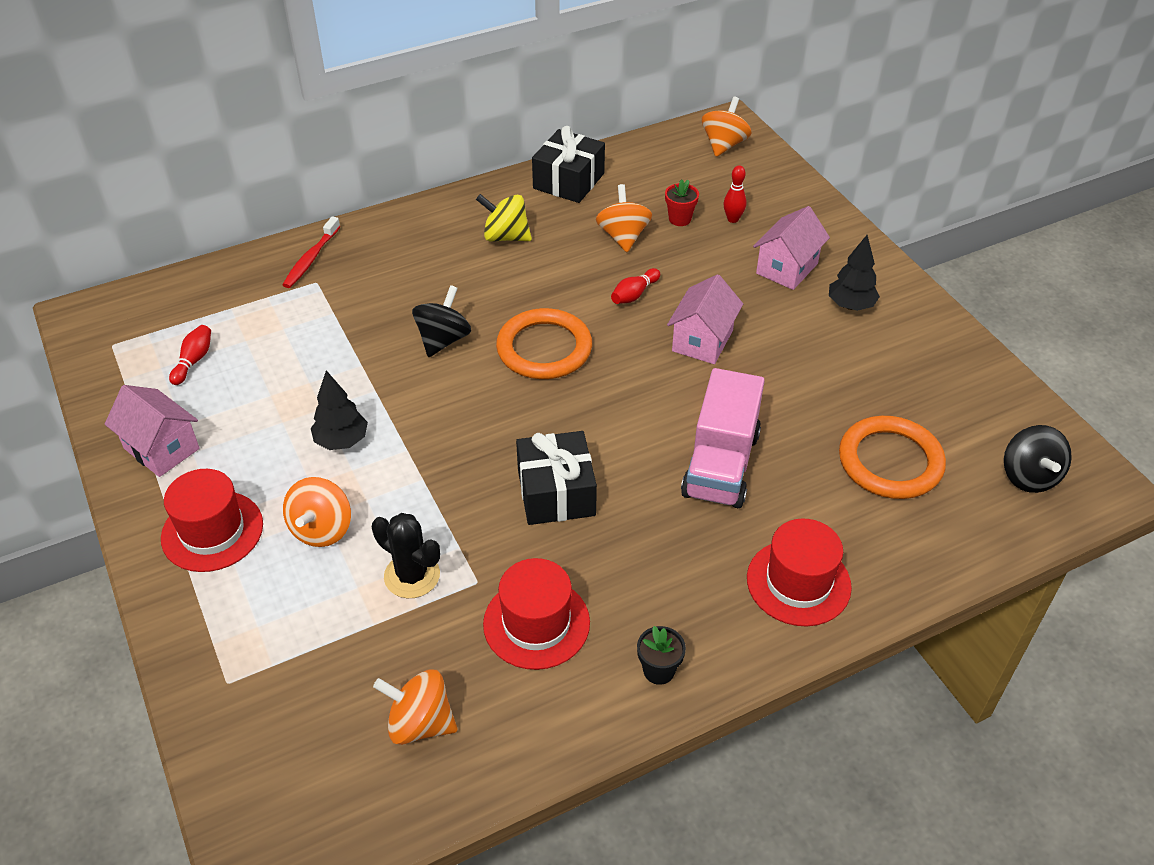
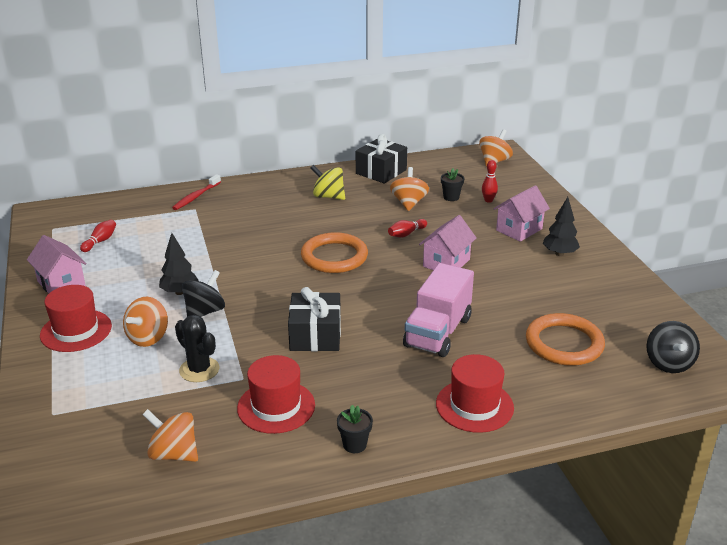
camera: 10 degrees right, 15 degrees down
(443, 340) = (267, 246): black spinning top -> black spinning top (205, 312)
(679, 219) = (451, 197): red flower pot -> black flower pot

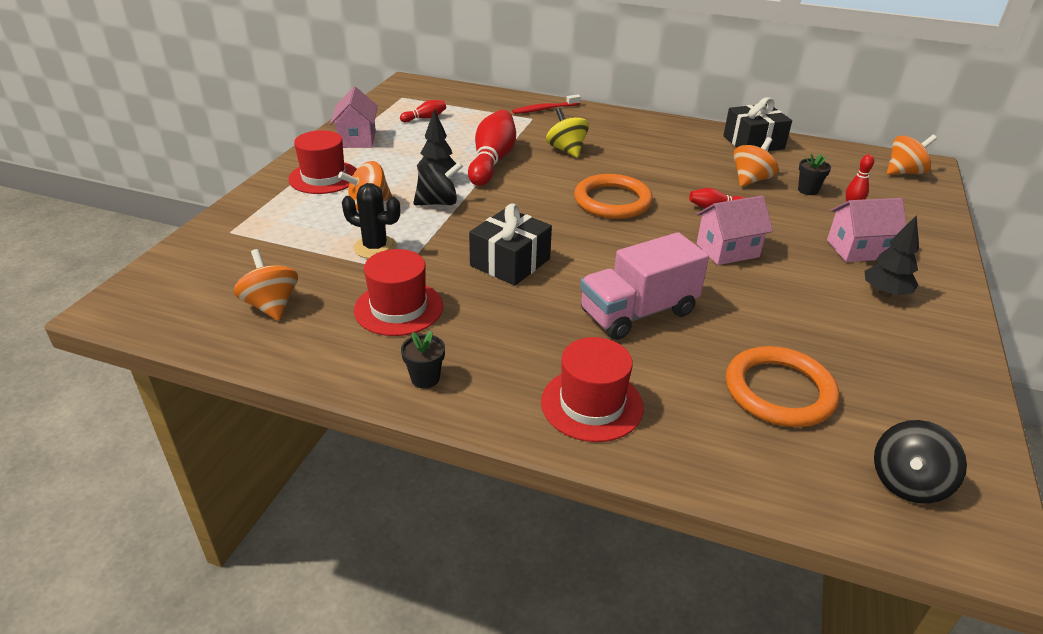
camera: 35 degrees right, 5 degrees up
(199, 370) = (375, 247): black cactus -> black cactus turned 60 degrees counterclockwise
(206, 259) = (492, 161): none -> red bowling pin
(328, 196) = (670, 147): yellow spinning top -> yellow spinning top (566, 150)

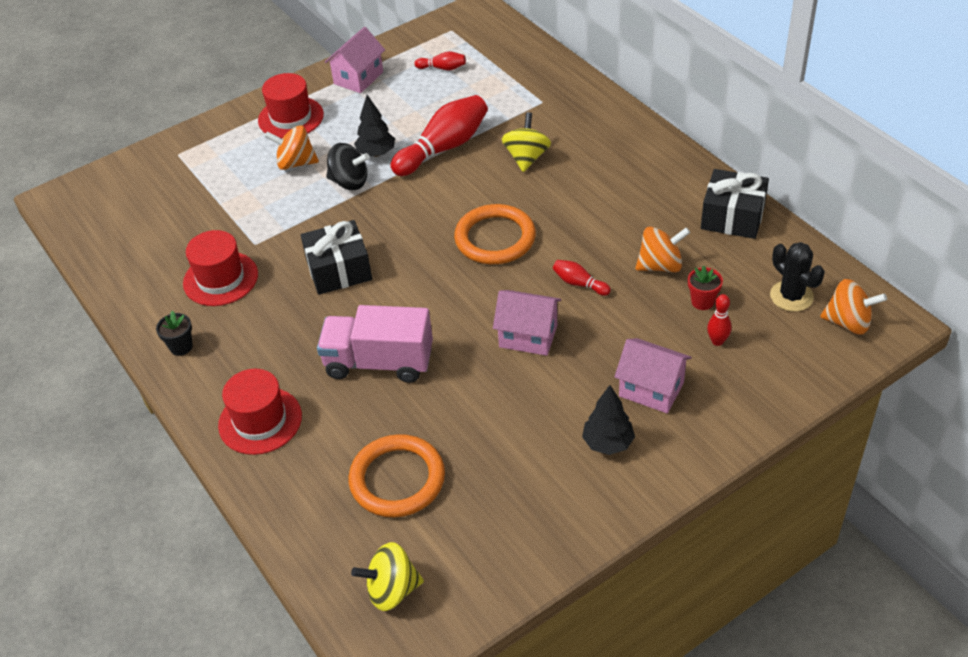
camera: 40 degrees right, 10 degrees up
(271, 306) = (145, 239): orange spinning top -> none
(375, 247) = (259, 212): black cactus -> black cactus (791, 296)
(544, 109) = (569, 92): red toothbrush -> none
(808, 190) = (702, 301): black flower pot -> red flower pot
(907, 483) = (392, 590): black spinning top -> yellow spinning top

